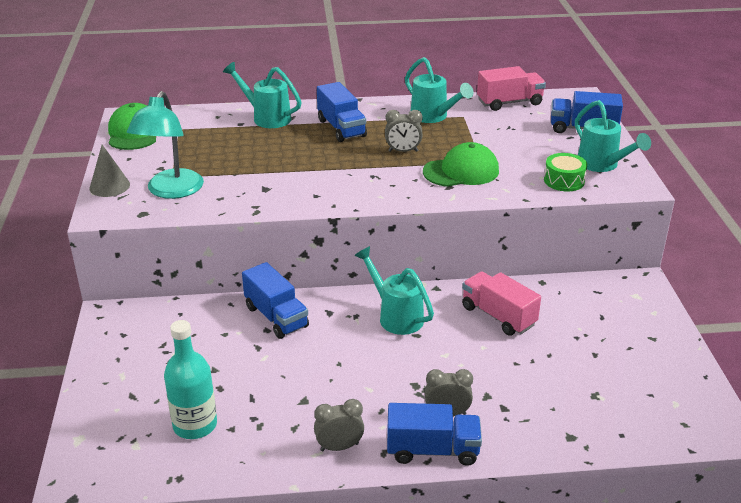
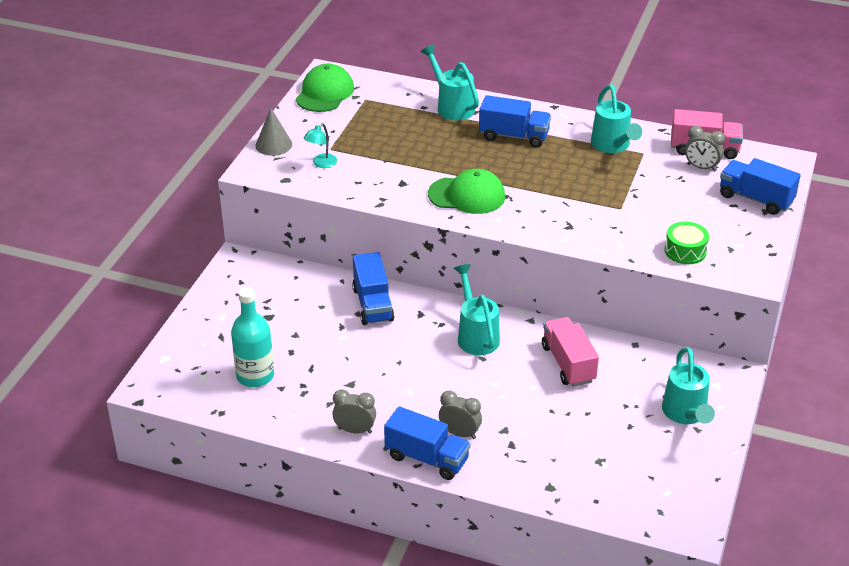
camera: 25 degrees right, 5 degrees up
(171, 191) = (321, 164): turquoise lamp -> turquoise lamp, size x0.47
(341, 128) = (514, 136): blue truck -> blue truck turned 75 degrees counterclockwise
(403, 151) = (554, 177): grey clock -> grey clock (701, 167)
(461, 171) = (593, 214): green cap -> green cap (467, 195)
(602, 165) = (739, 244): turquoise watering can -> turquoise watering can (686, 414)

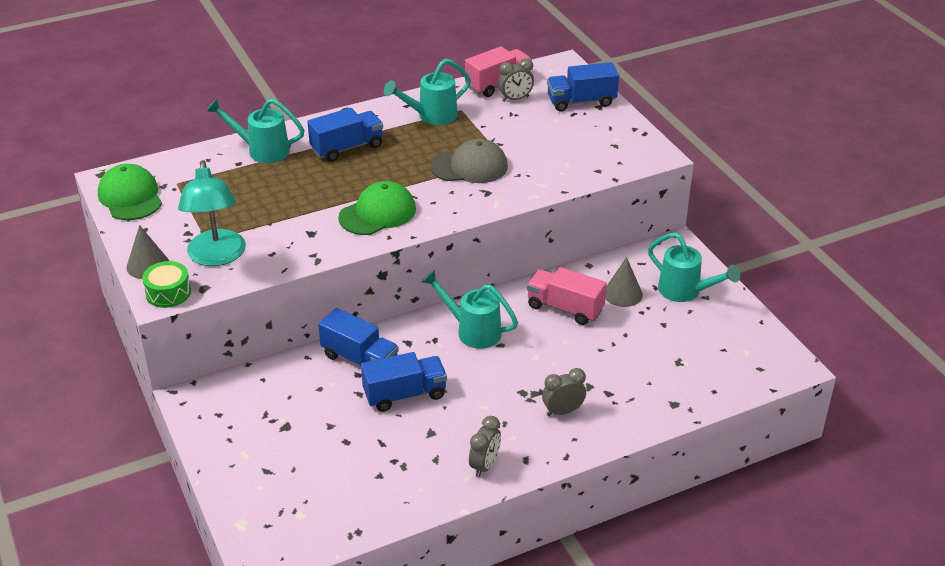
camera: 45 degrees left, 0 degrees up
(255, 376) = (344, 481): turquoise bottle -> none
(321, 164) = (217, 257): turquoise lamp -> turquoise lamp, size x2.12
(355, 430) = (485, 465): grey clock -> grey clock turned 150 degrees clockwise
(427, 458) = (566, 446): blue truck -> blue truck (405, 394)
(584, 199) = (469, 166): none -> grey cap
(612, 146) = (431, 116): turquoise watering can -> turquoise watering can turned 120 degrees clockwise
(630, 382) = (623, 294): none -> grey cone
(685, 251) = (589, 164): green drum -> green drum (168, 293)

